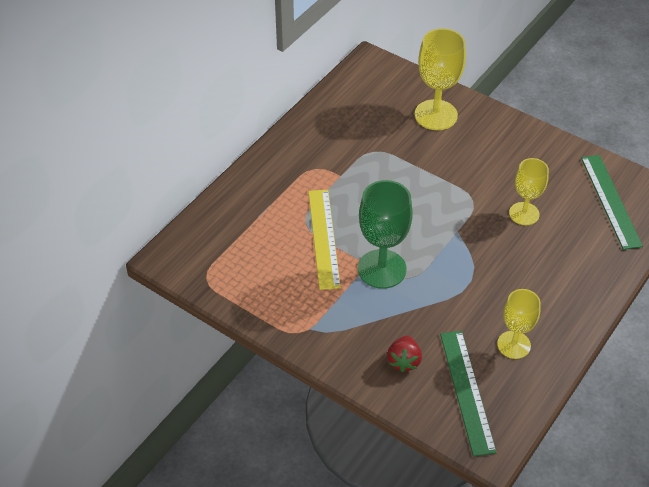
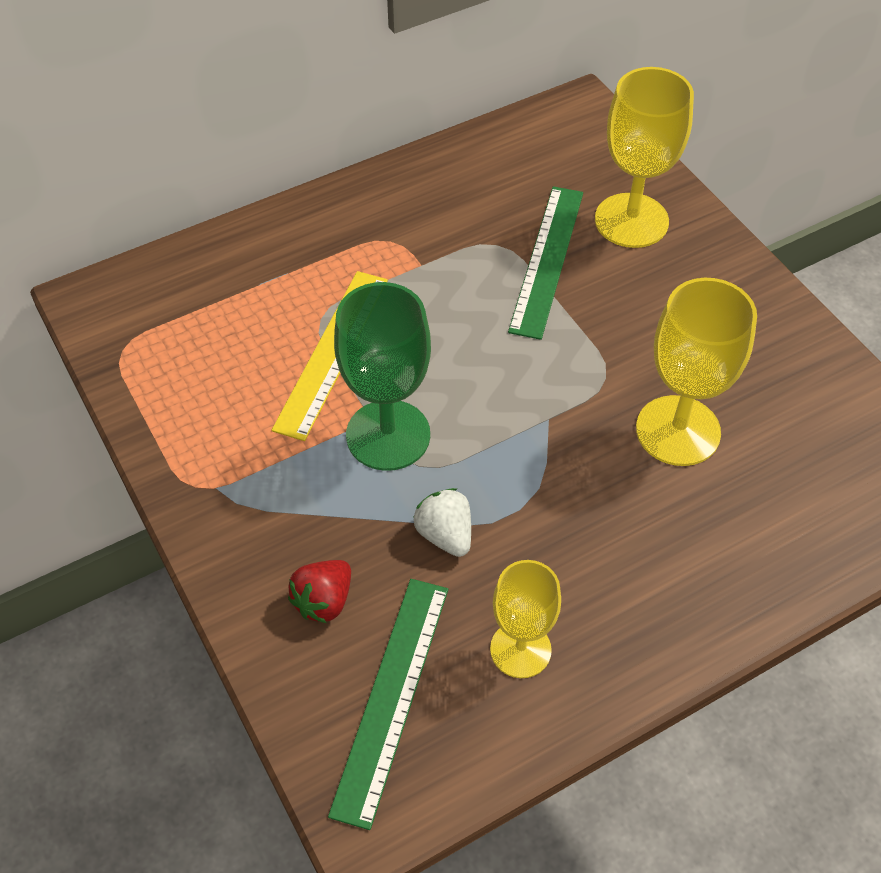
camera: 25 degrees right, 5 degrees up
(443, 306) = (445, 534): none -> white strawberry
(524, 214) = (678, 431): yellow goblet -> yellow goblet, size x1.55
(610, 201) = (845, 464): green ruler -> green ruler (547, 260)

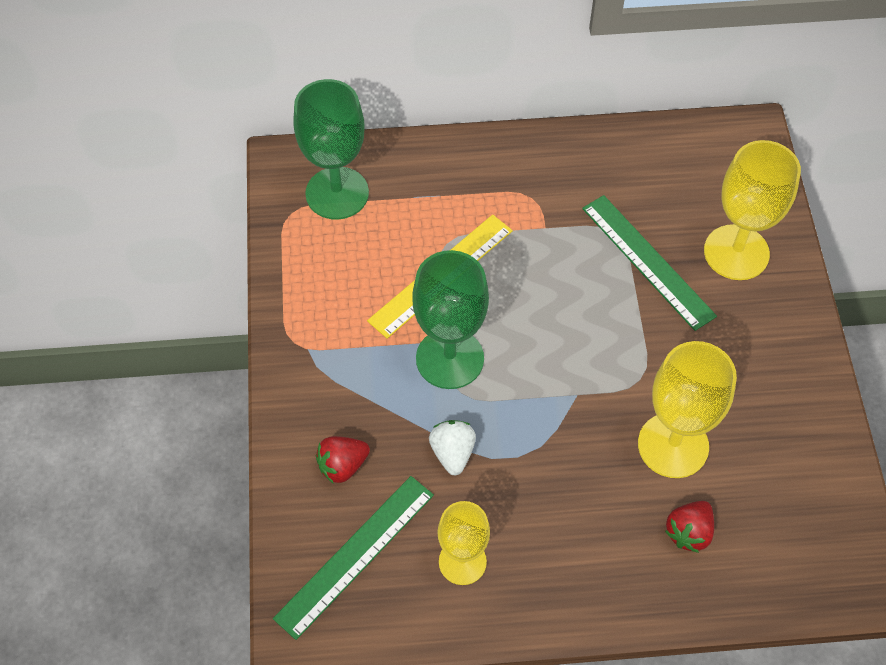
camera: 25 degrees right, 5 degrees up
(167, 310) = (337, 193): none -> green goblet
(547, 260) = (648, 261): green ruler -> green ruler turned 75 degrees counterclockwise
(746, 513) = (689, 532): none -> red strawberry

